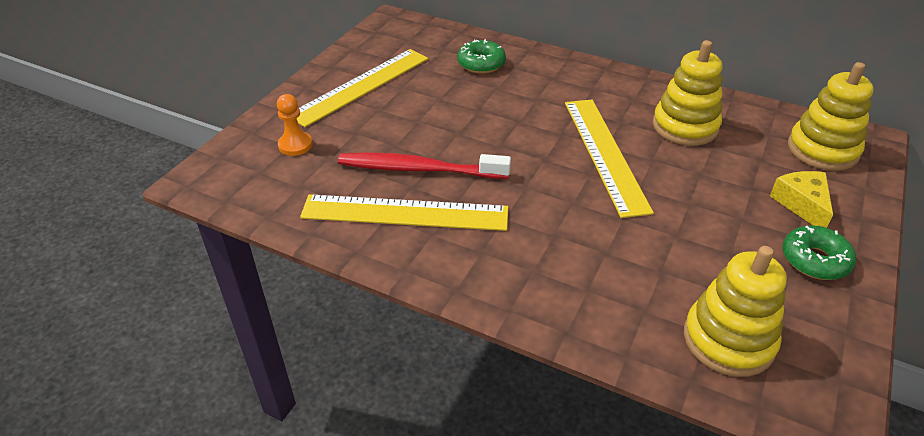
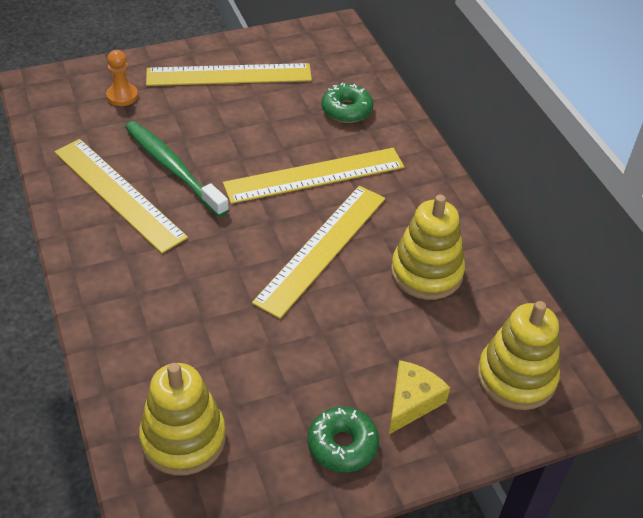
camera: 40 degrees right, 5 degrees up
(419, 169) = (173, 168): red toothbrush -> green toothbrush
(526, 113) = (314, 175): none -> yellow ruler

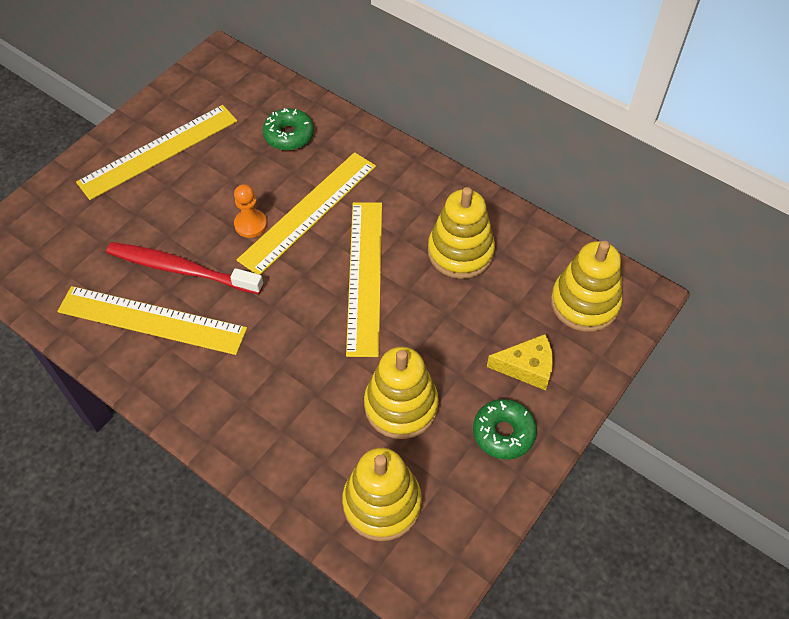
camera: 30 degrees left, 10 degrees up
(122, 96) = (75, 222): orange pawn -> orange pawn (251, 224)
(173, 168) = (181, 269): green toothbrush -> red toothbrush
(267, 369) = (401, 405): none -> yellow stacking toy
(412, 401) = (527, 367): yellow cheese -> yellow cheese turned 90 degrees clockwise

